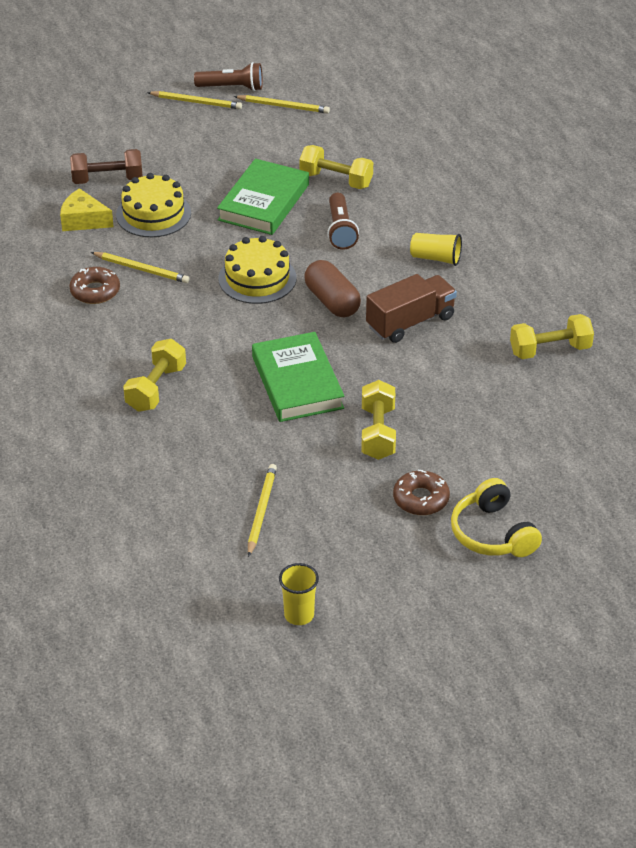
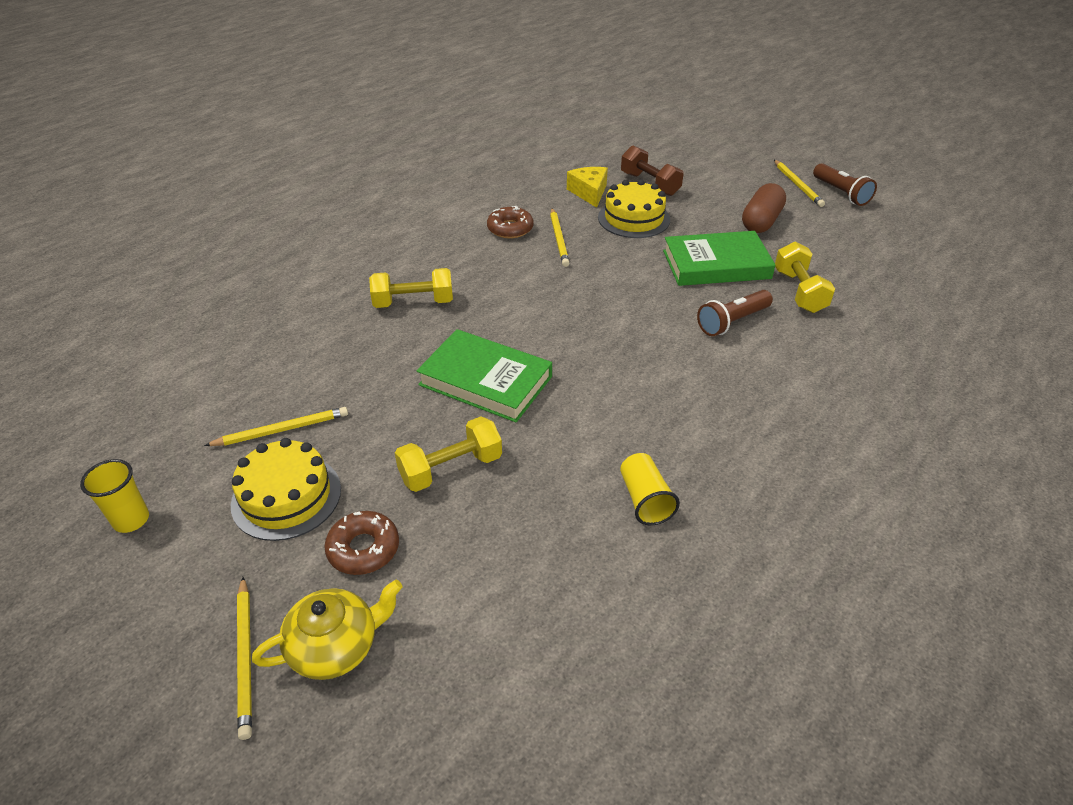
camera: 60 degrees right, 0 degrees up
(257, 278) = (610, 300): yellow cake -> yellow cake (286, 496)
(283, 106) = (857, 225): yellow pencil -> yellow pencil (246, 657)
(297, 382) = (486, 380): green book -> green book turned 75 degrees clockwise
(332, 301) = (624, 357): brown capsule -> brown capsule (761, 221)
(410, 322) = (646, 423): brown truck -> none
(436, 258) = (766, 402): yellow cup -> yellow cup (645, 500)
(492, 533) = (336, 646): yellow headphones -> yellow teapot
(550, 350) = (713, 566): yellow dumbbell -> none

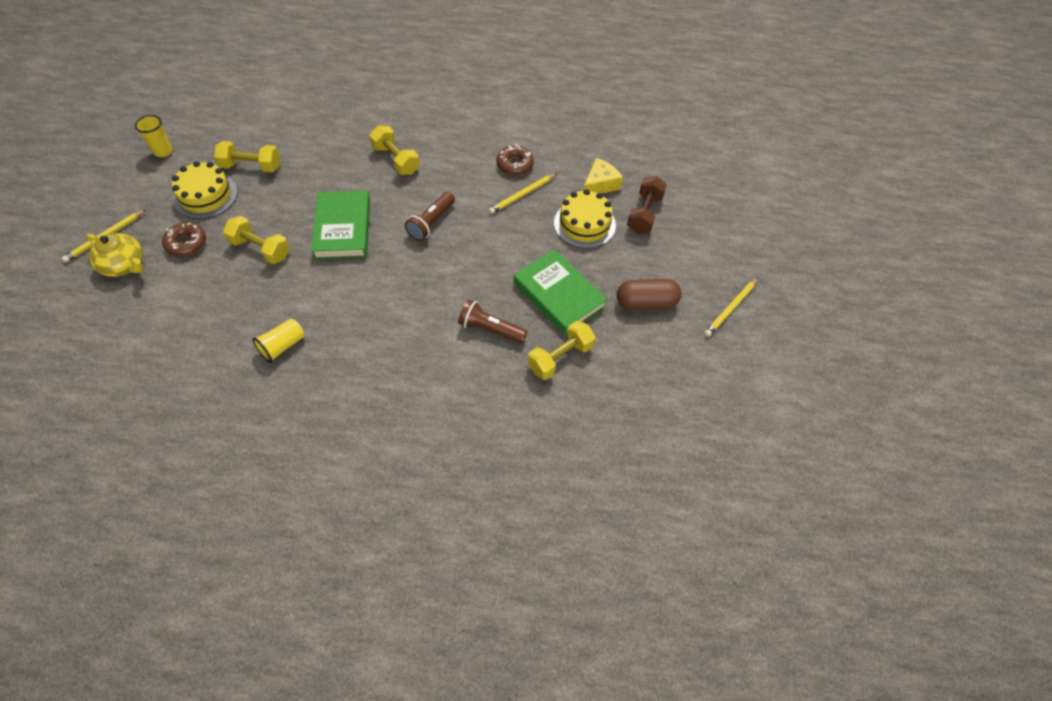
camera: 55 degrees right, 15 degrees up
(282, 430) = (251, 166): yellow pencil -> yellow dumbbell
(841, 193) = (744, 343): brown flashlight -> brown flashlight (431, 222)

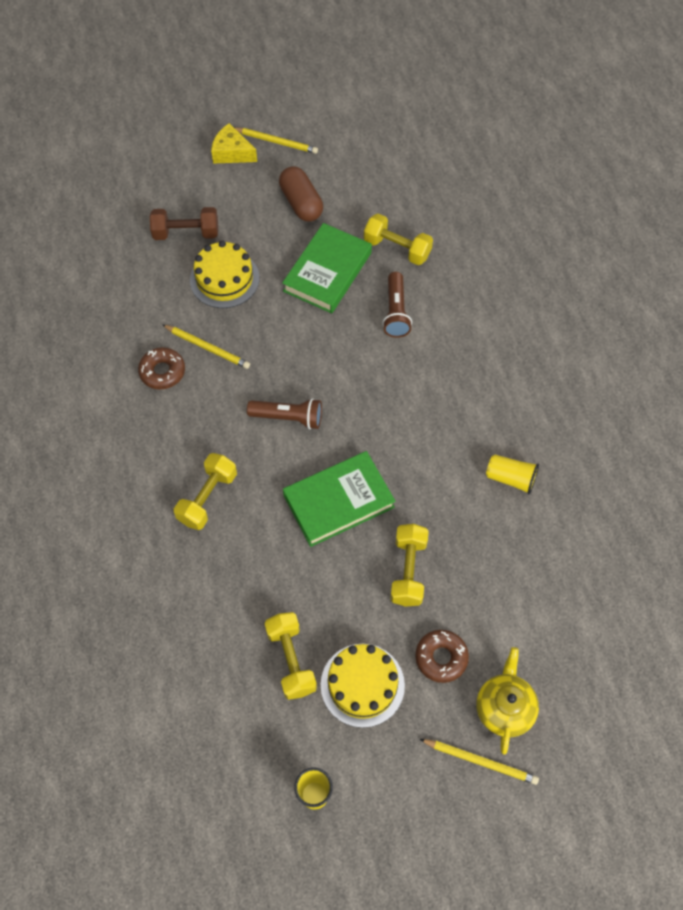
camera: 110 degrees left, 5 degrees up
(600, 184) = (159, 282): yellow cheese -> yellow cheese (232, 153)

